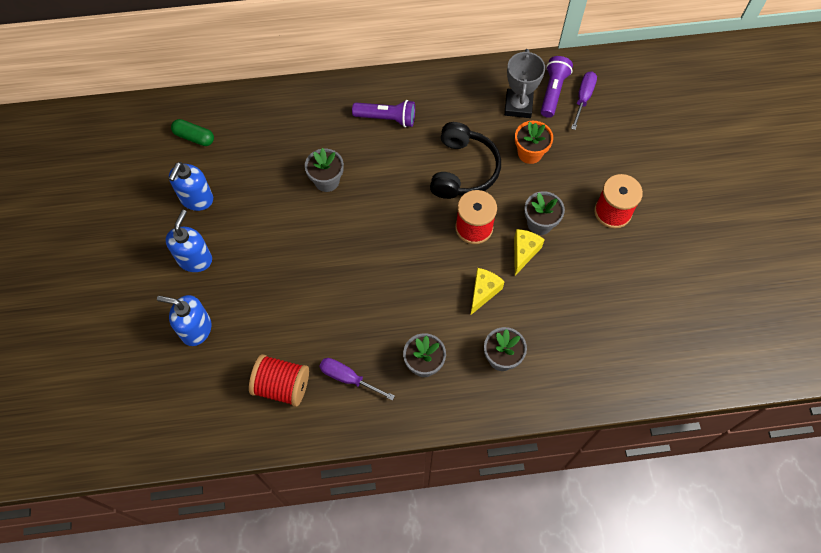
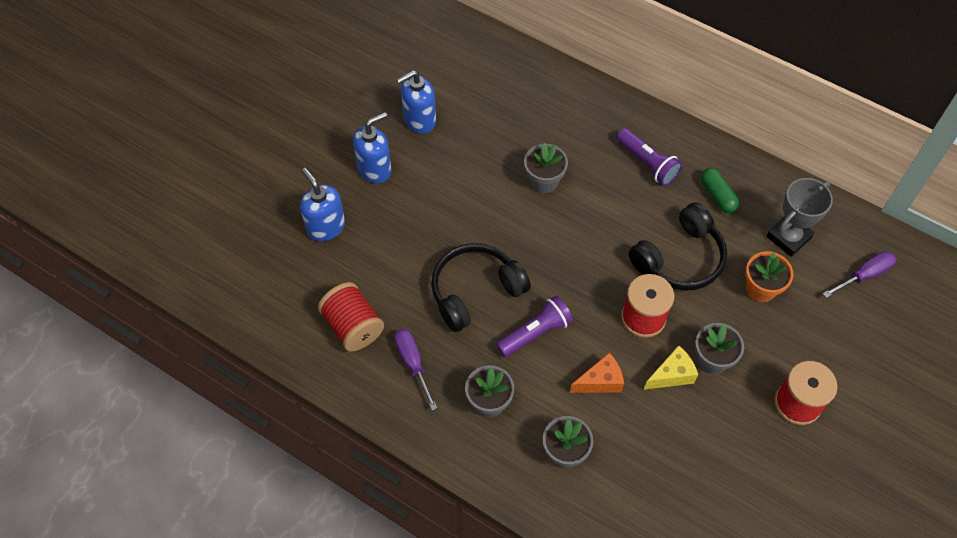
camera: 40 degrees right, 5 degrees down
(194, 137) = (462, 67): green capsule -> green capsule (717, 195)
(347, 294) = (475, 291): none -> black headphones
(483, 292) = (600, 381): yellow cheese -> orange cheese
(553, 91) = (837, 248): purple flashlight -> purple flashlight (536, 332)

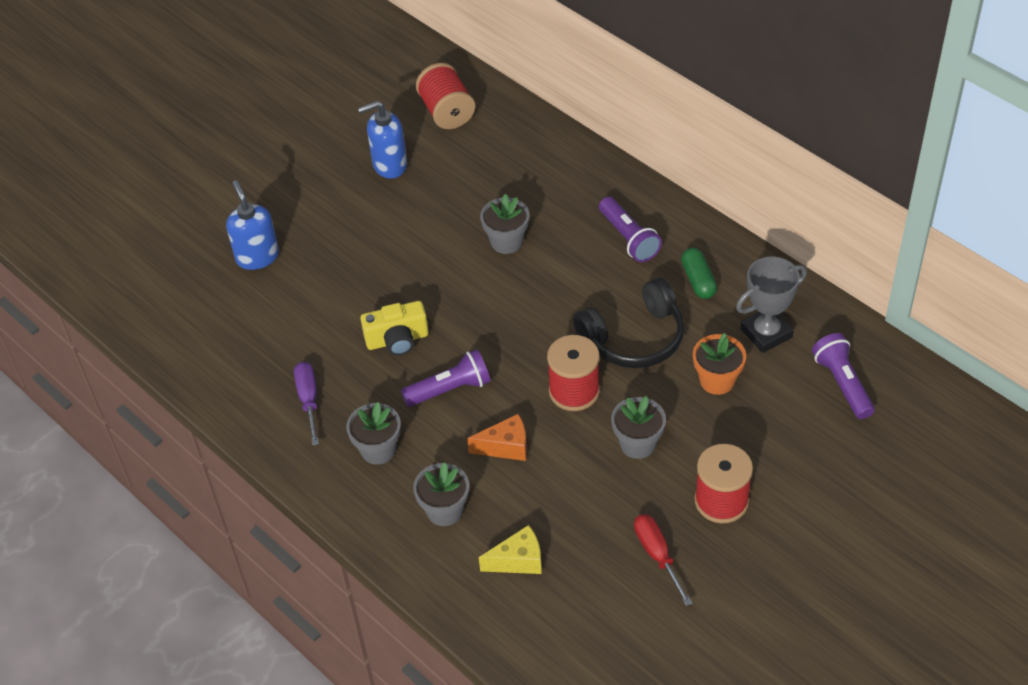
camera: 15 degrees right, 10 degrees down
(353, 326) = (256, 356): red spool -> red spool (446, 112)
(375, 169) = (326, 207): blue soap dispenser -> none
(475, 291) = (397, 340): black headphones -> yellow camera
(671, 375) = (587, 452): yellow cheese -> yellow cheese (518, 561)
(759, 465) = (657, 555): none -> red screwdriver
(864, 275) = (842, 383): purple screwdriver -> purple flashlight

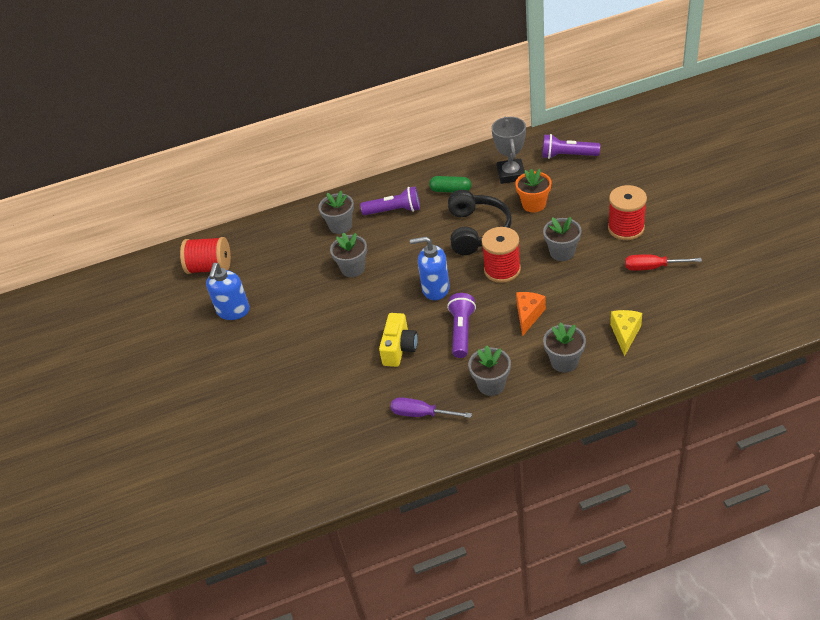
camera: 60 degrees left, 5 degrees down
(257, 256) = (260, 411): blue soap dispenser -> blue soap dispenser (435, 289)
(574, 197) = (340, 226): none -> grey flower pot

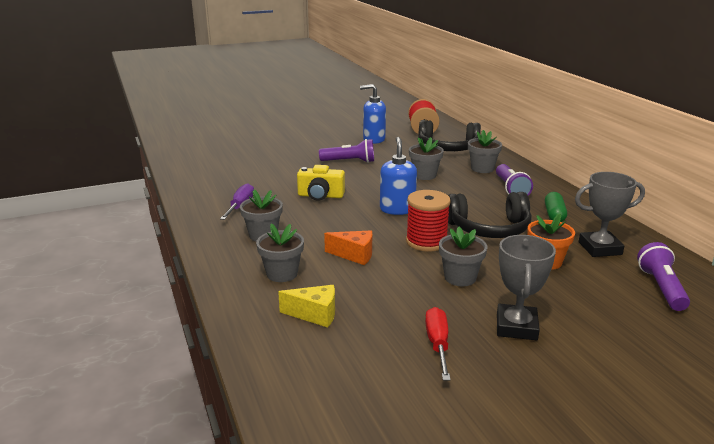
camera: 80 degrees right, 20 degrees down
(276, 248) = (448, 148): none -> black headphones
(462, 331) = (337, 222): purple flashlight -> purple flashlight (350, 161)
(626, 228) = (516, 327): red spool -> grey trophy

